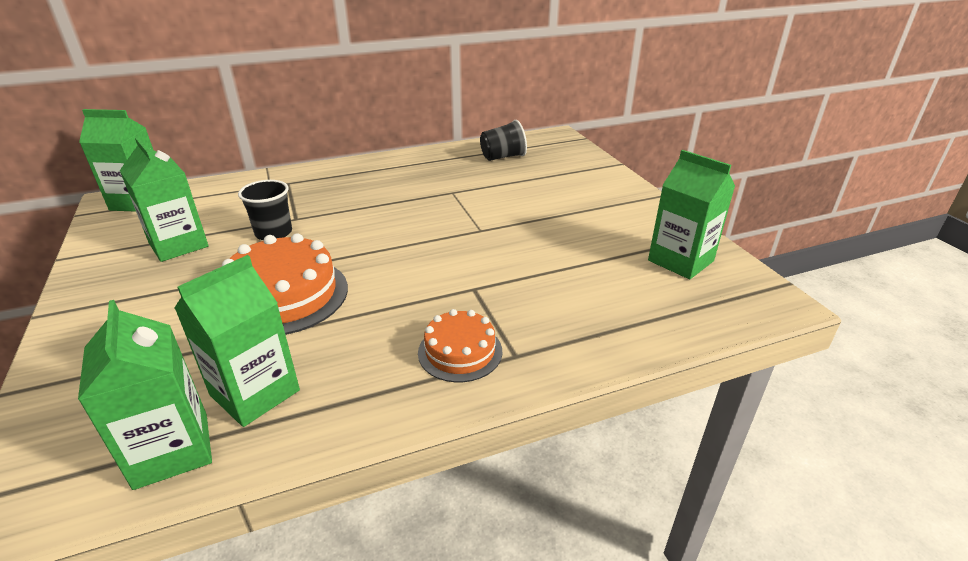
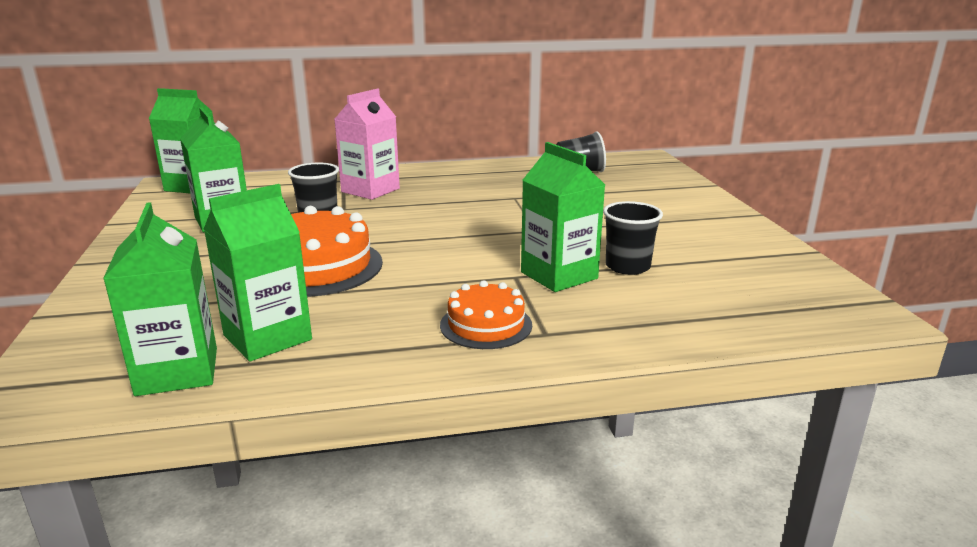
camera: 10 degrees right, 10 degrees down
(316, 193) = (370, 190): none -> pink carton
(569, 267) = (627, 266): none -> black cup
(680, 261) = (761, 271): green carton -> green carton (559, 275)

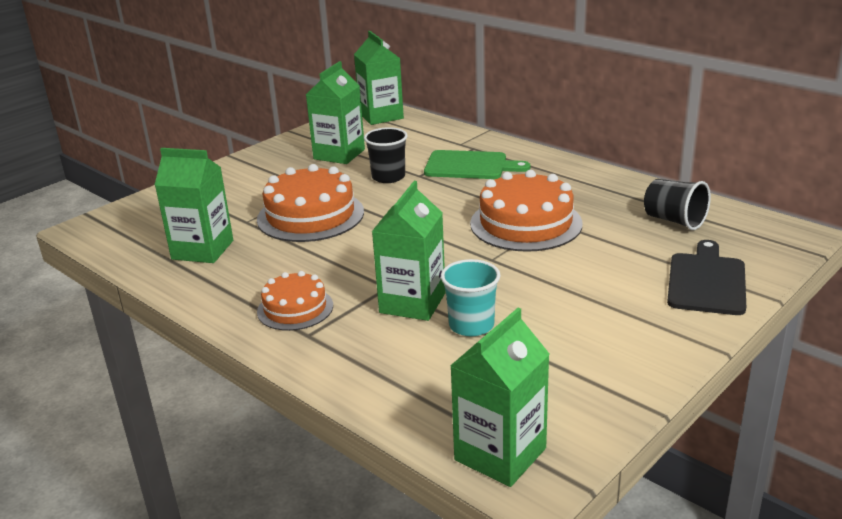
camera: 55 degrees right, 5 degrees up
(177, 371) = (143, 247): green carton -> green carton (500, 454)
(370, 190) = (469, 166): pink carton -> green cutting board
(503, 204) = (526, 223): none -> orange cake
(627, 266) = (471, 325): black cup -> turquoise cup
(670, 190) = (706, 281): none -> black cutting board

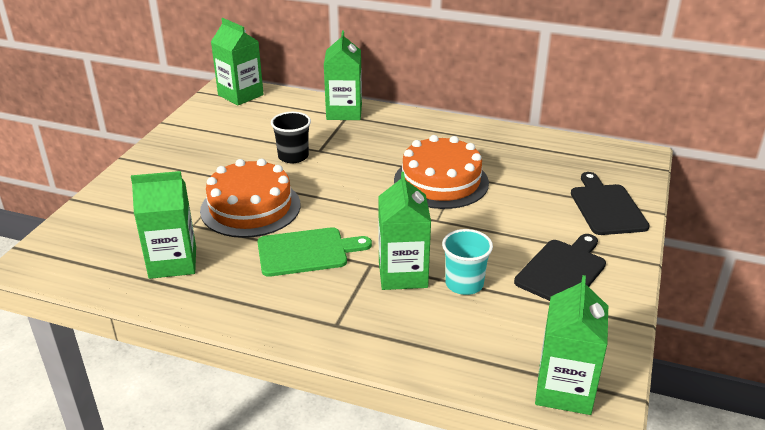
camera: 25 degrees left, 5 degrees up
(295, 308) = (306, 302): orange cake -> none
(339, 154) = (230, 140): green carton -> green carton (344, 112)
(469, 166) = (356, 134): green cutting board -> green cutting board (306, 252)
(597, 335) = (562, 271): none -> black cutting board
(674, 221) = (550, 159): black cup -> none

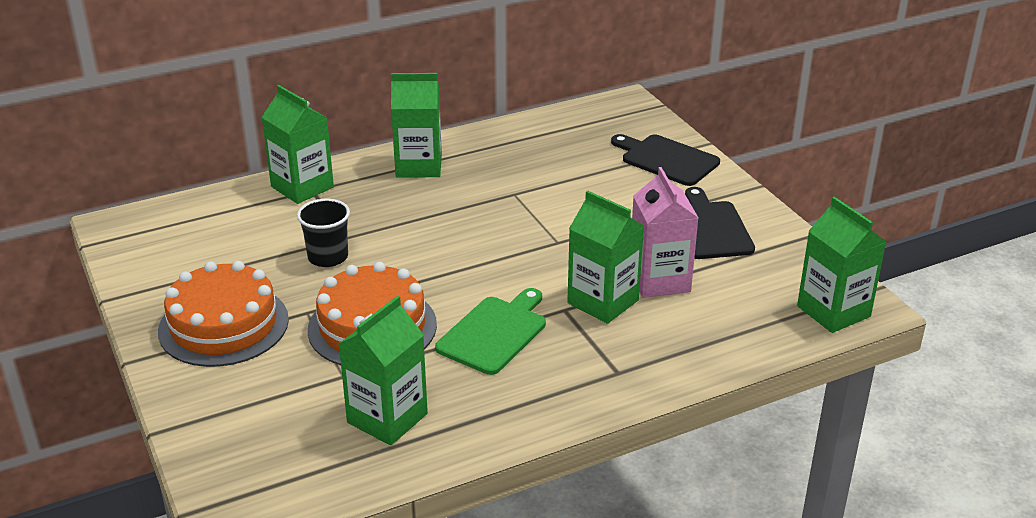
camera: 45 degrees left, 0 degrees up
(240, 95) = (148, 224): green carton -> green carton (419, 166)
(441, 181) = (507, 207): orange cake -> orange cake (223, 325)
(464, 284) = (659, 280): turquoise cup -> pink carton

